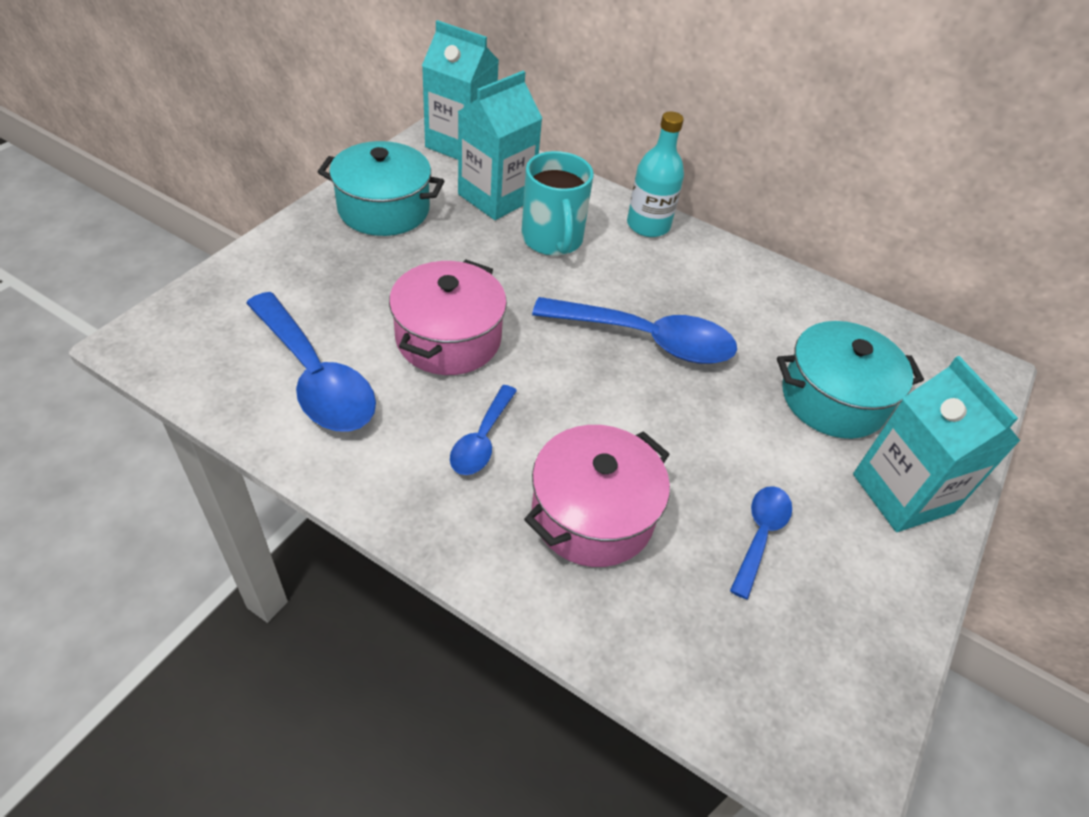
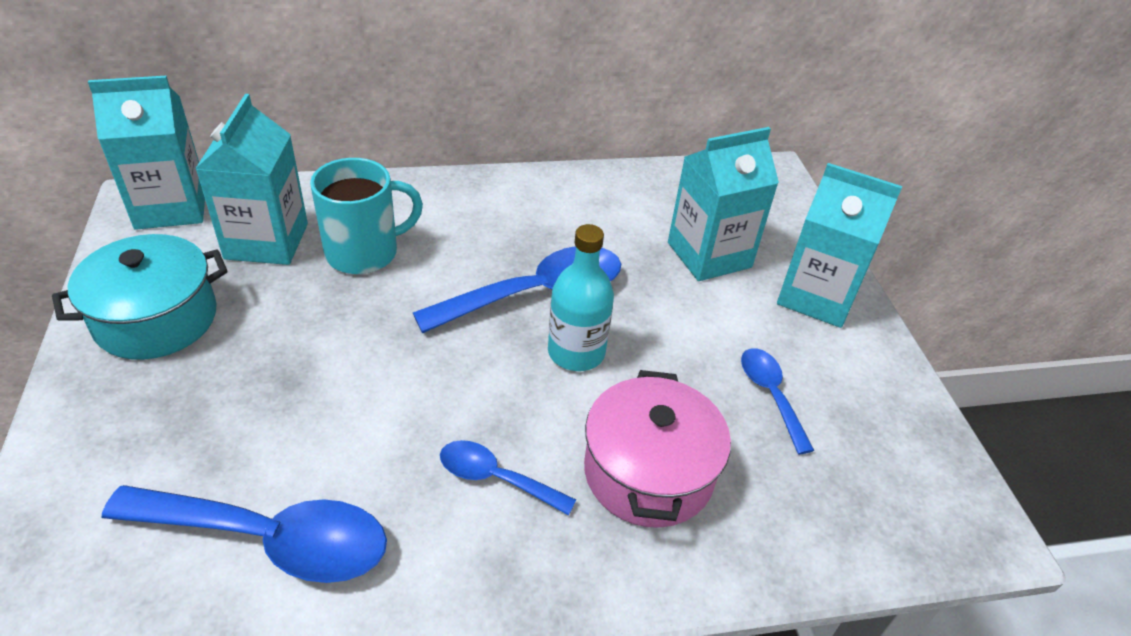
camera: 40 degrees left, 5 degrees down
(448, 338) = (365, 406): pink pot -> none
(482, 440) = (496, 478): blue spoon -> blue spoon turned 135 degrees clockwise
(552, 240) = (364, 252): turquoise mug -> turquoise mug turned 60 degrees counterclockwise
(648, 225) = (434, 192): turquoise bottle -> turquoise bottle (576, 352)
(833, 399) = (709, 255): turquoise pot -> turquoise carton

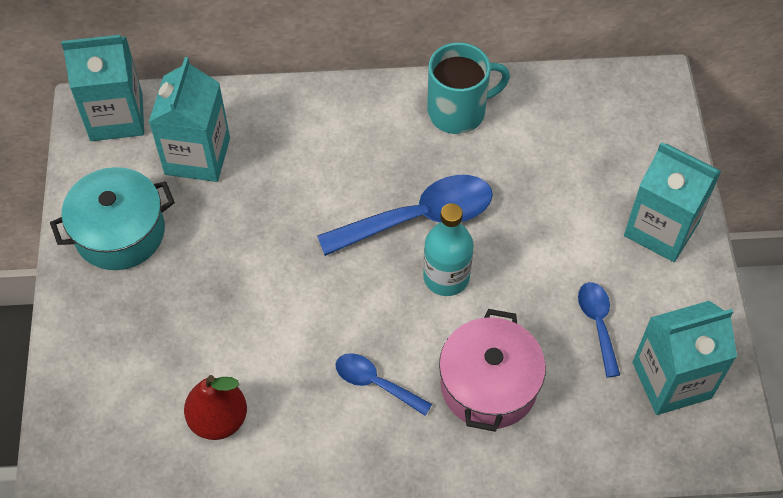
camera: 10 degrees right, 15 degrees up
(269, 539) = (219, 419): blue spoon -> red pear
(364, 252) = (278, 170): turquoise mug -> turquoise mug (458, 111)
(709, 255) = (575, 181): turquoise carton -> turquoise carton (671, 380)

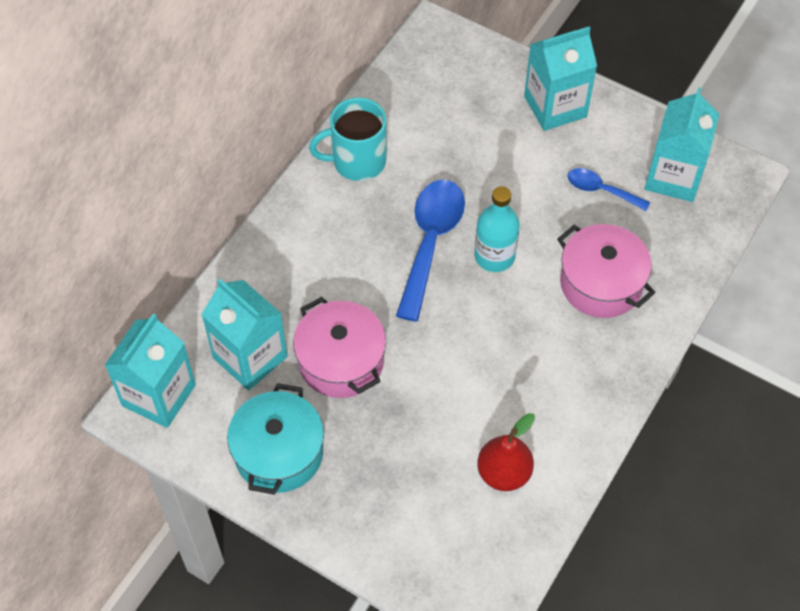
camera: 55 degrees left, 0 degrees up
(242, 223) = (341, 361): none -> pink pot
(375, 383) = (548, 352): blue spoon -> none
(458, 111) = (357, 161): turquoise mug -> turquoise mug turned 120 degrees counterclockwise

